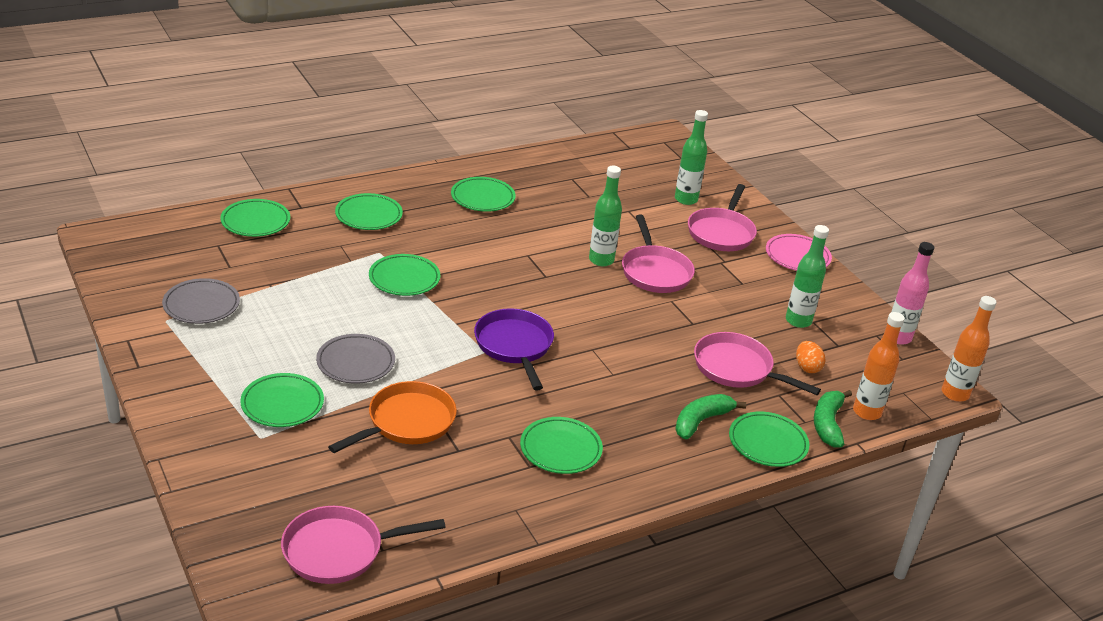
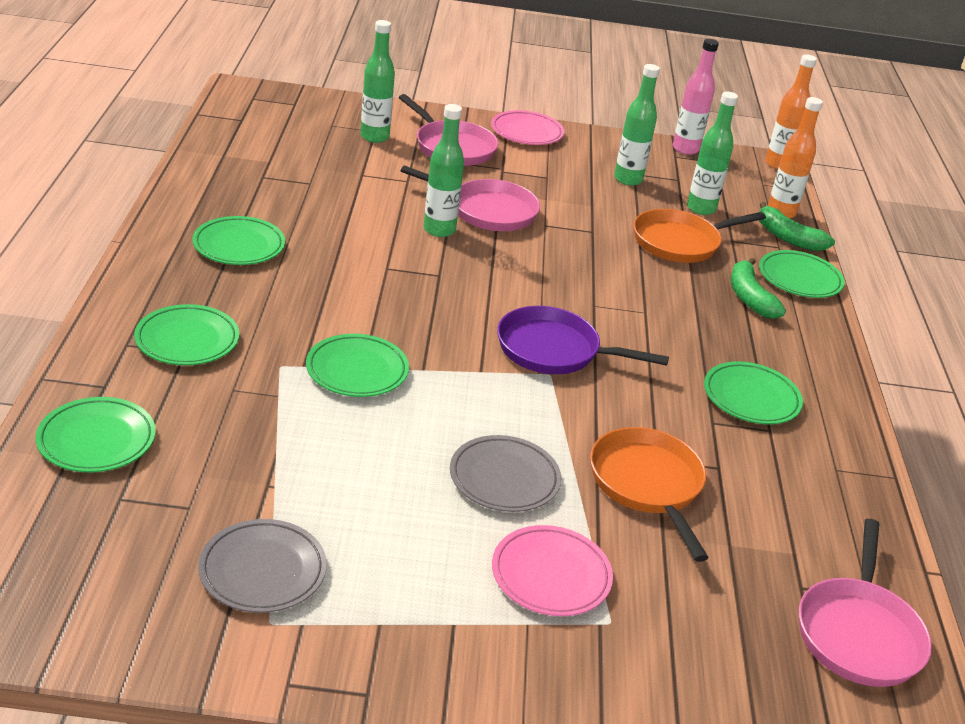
camera: 60 degrees left, 0 degrees up
(282, 404) = (551, 575): green plate -> pink plate
(737, 369) = (680, 242): pink pan -> orange pan
(807, 367) = (701, 208): orange egg -> green bottle

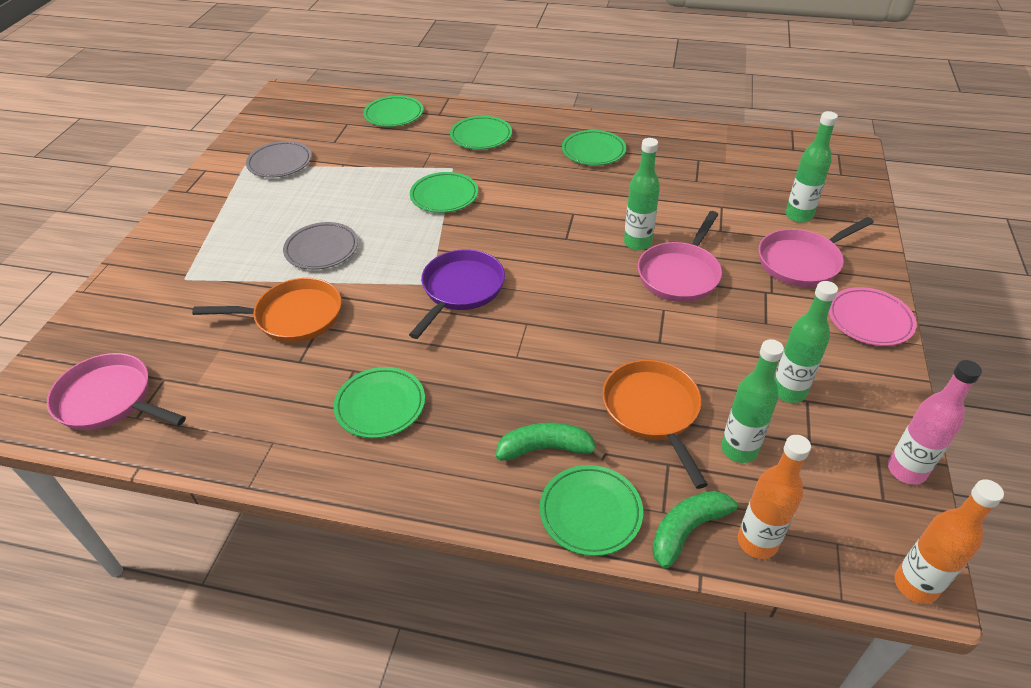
camera: 105 degrees right, 10 degrees up
(551, 575) = (231, 259): pink plate -> none

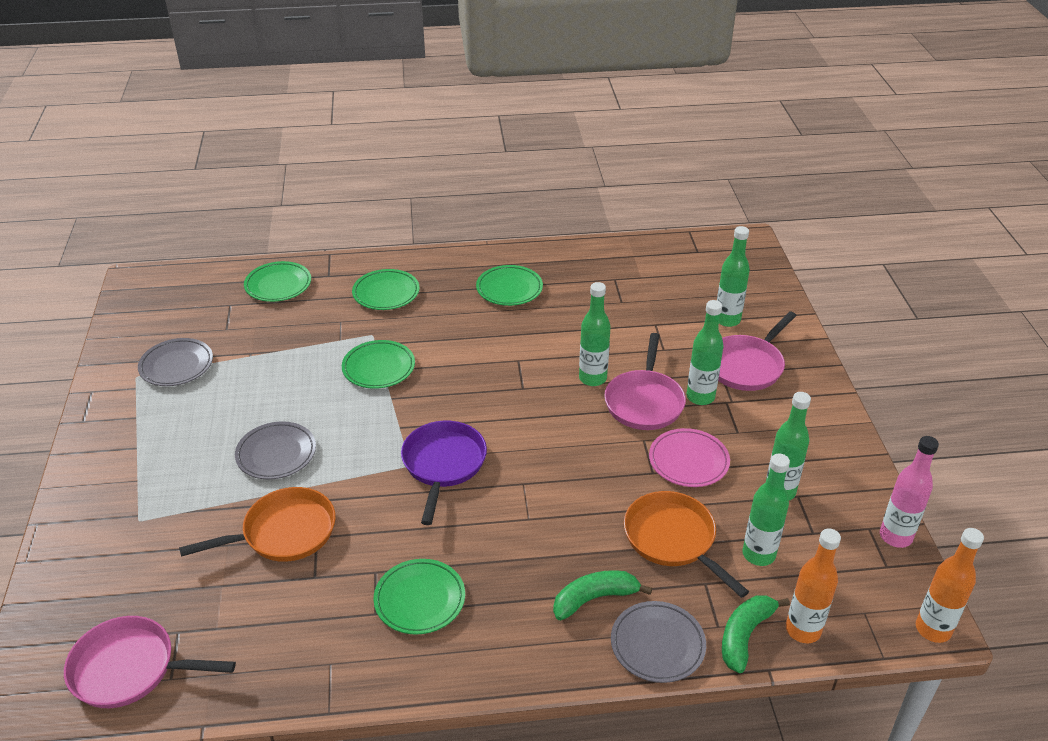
camera: 20 degrees left, 5 degrees down
(590, 512) = (657, 644): green plate -> grey plate
(740, 281) = (700, 397): none -> green bottle
(869, 320) = (822, 409): pink plate -> pink plate (688, 461)

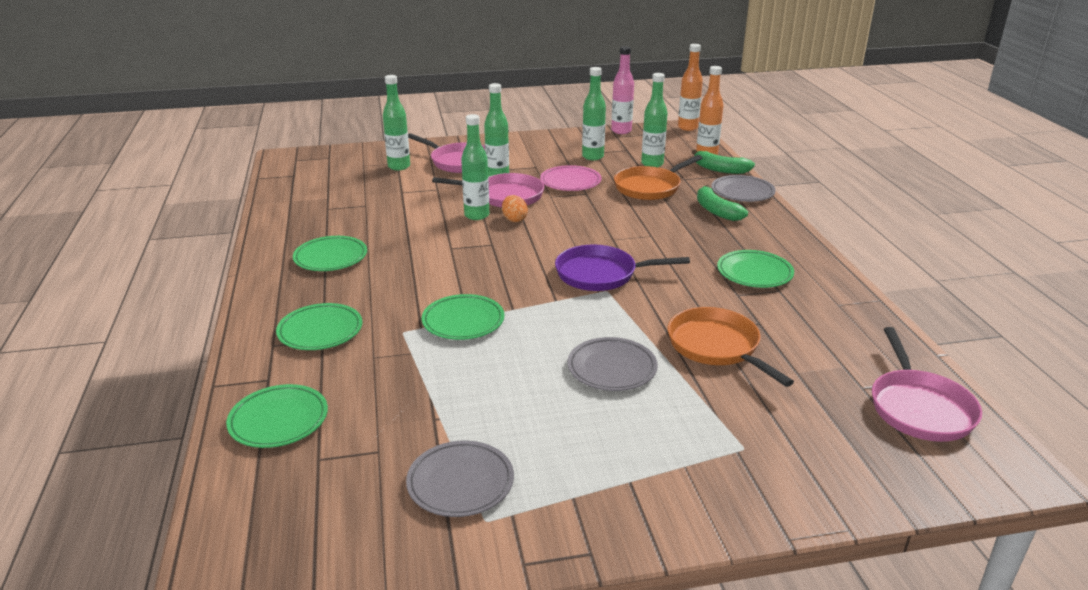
camera: 95 degrees left, 10 degrees down
(581, 406) = (514, 219): none -> orange egg

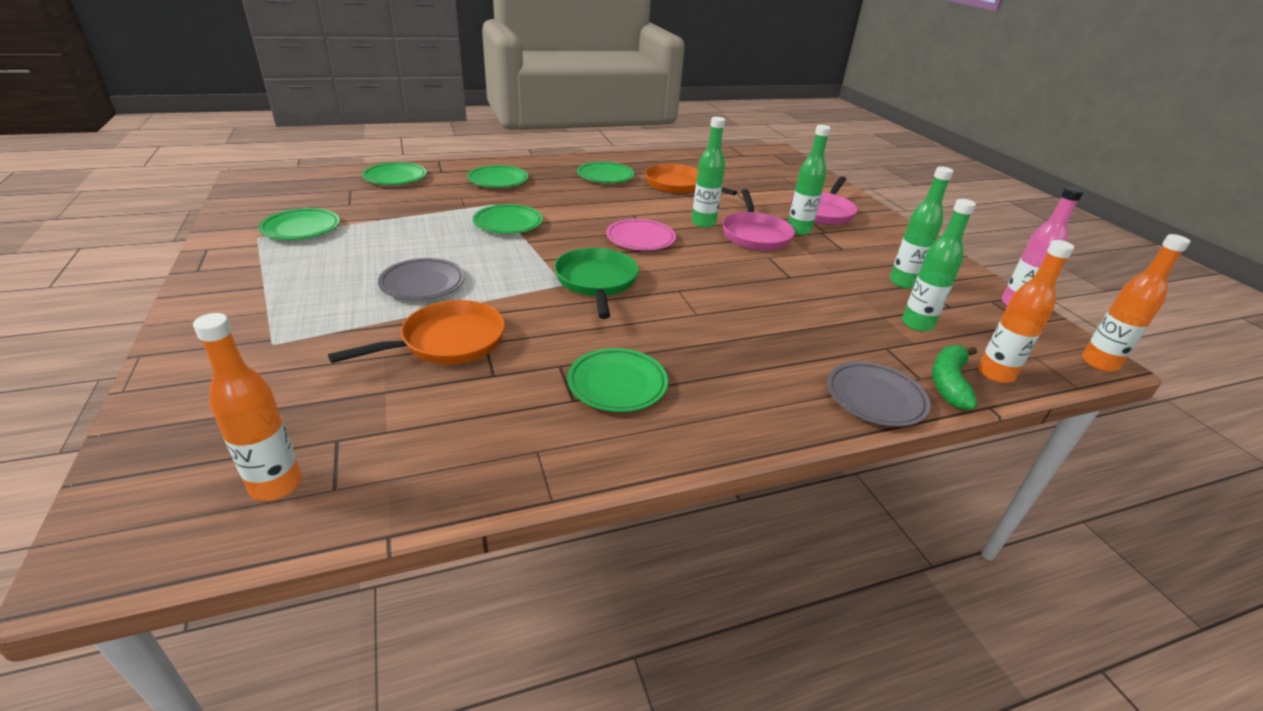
camera: 80 degrees right, 5 degrees up
(399, 166) = (790, 189): green bottle -> none
(460, 483) = (301, 228): grey plate -> green plate
(514, 219) = (703, 239): orange egg -> none
(570, 182) = (815, 268): pink plate -> pink plate (640, 239)
(601, 274) = (596, 282): purple pan -> green pan
(650, 187) = (837, 319): orange pan -> orange pan (678, 185)
(716, 211) = (793, 368): green banana -> none
(919, 407) = (276, 485): pink pan -> orange bottle

